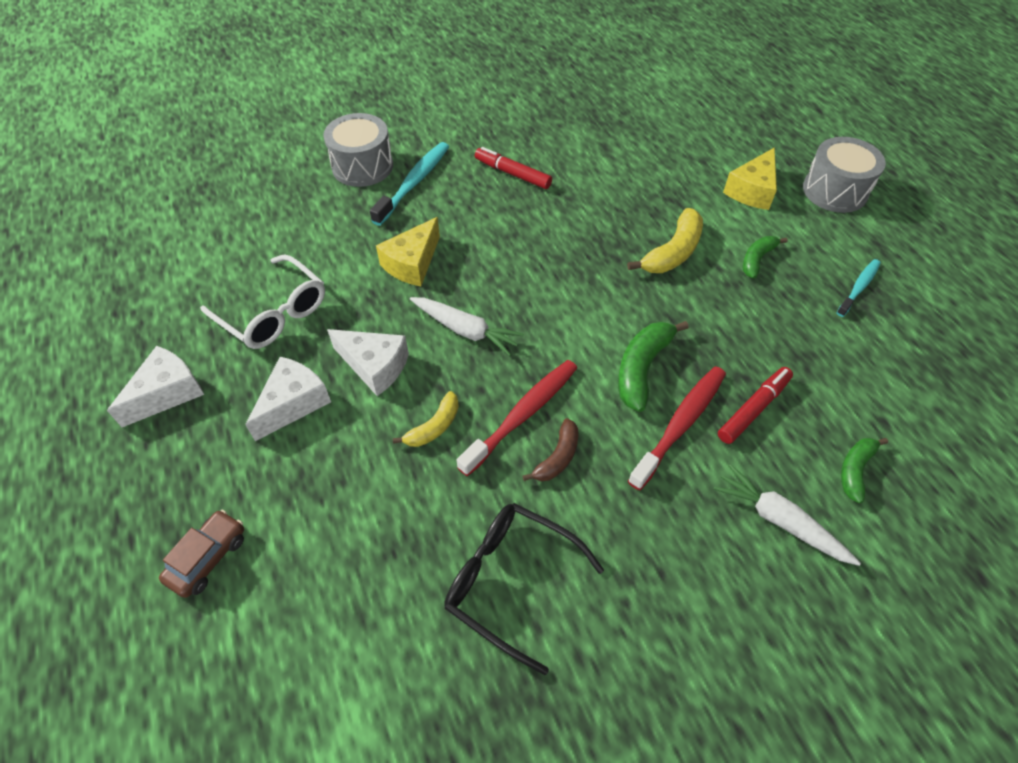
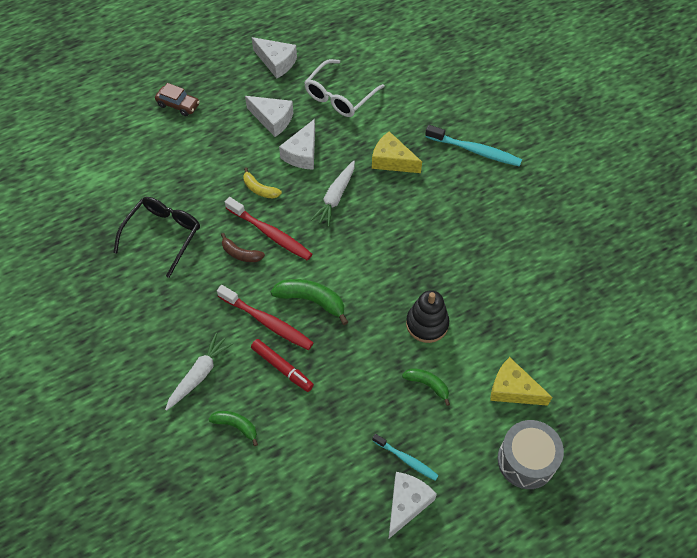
camera: 85 degrees right, 5 degrees up
(362, 166) = (487, 117): grey drum -> none
(512, 174) = (499, 212): red marker -> none
(673, 252) = (427, 324): yellow banana -> black stacking toy
(914, 292) = (406, 504): none -> white cheese

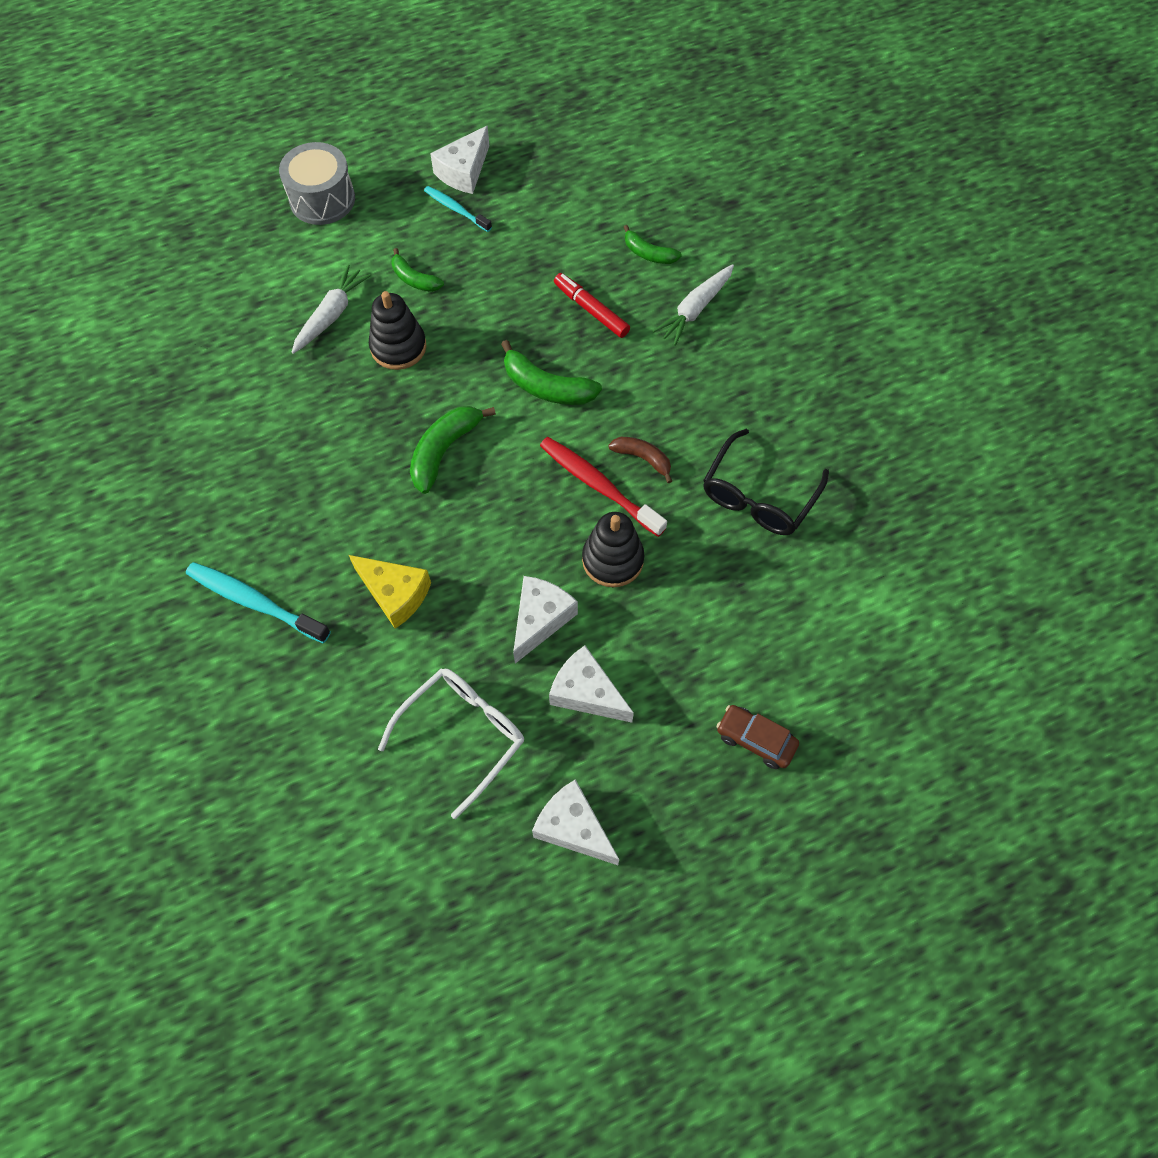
camera: 175 degrees left, 5 degrees up
(260, 189) = (612, 560): yellow banana -> black stacking toy
(267, 322) = (608, 365): red toothbrush -> none
(335, 197) = (495, 536): white carrot -> white carrot (331, 315)
(378, 249) = (444, 451): none -> green banana
(513, 389) = (313, 267): yellow cheese -> none

